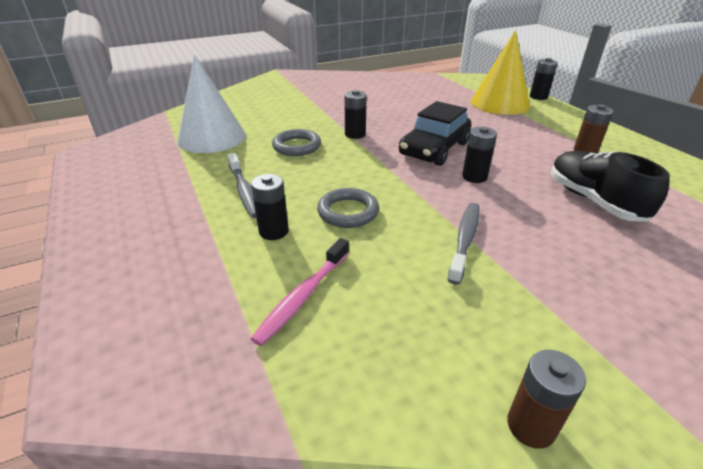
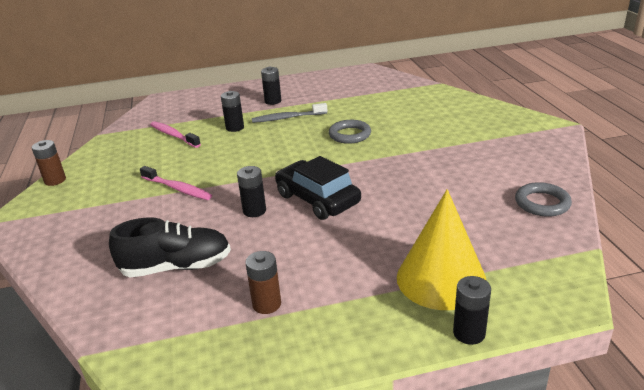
camera: 105 degrees right, 5 degrees down
(212, 137) = (378, 103): white cone -> none
(348, 212) = (239, 151): grey ring -> grey ring (542, 203)
(355, 134) = (365, 161): black battery -> black battery (273, 101)
(465, 240) = (177, 189): grey toothbrush -> pink toothbrush

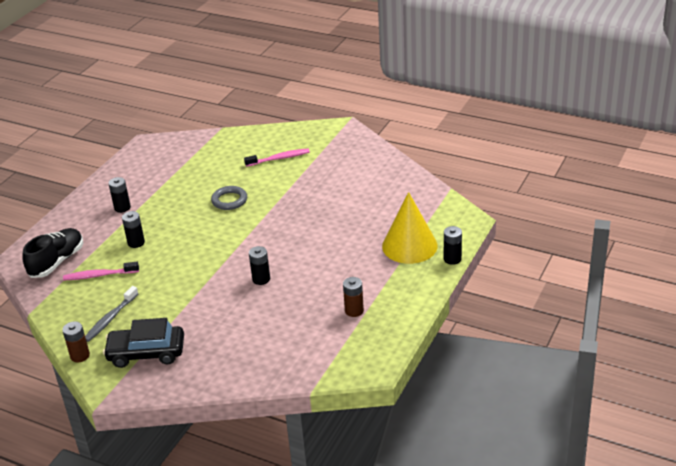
camera: 50 degrees left, 5 degrees up
(176, 267) = (277, 331): black shoe -> black shoe (57, 262)
(177, 189) = (185, 300): pink toothbrush -> pink toothbrush (279, 158)
(287, 118) = (161, 213): grey toothbrush -> grey toothbrush (110, 319)
(317, 199) = (284, 250): black car -> black car (146, 353)
(542, 203) = (399, 179): grey ring -> none

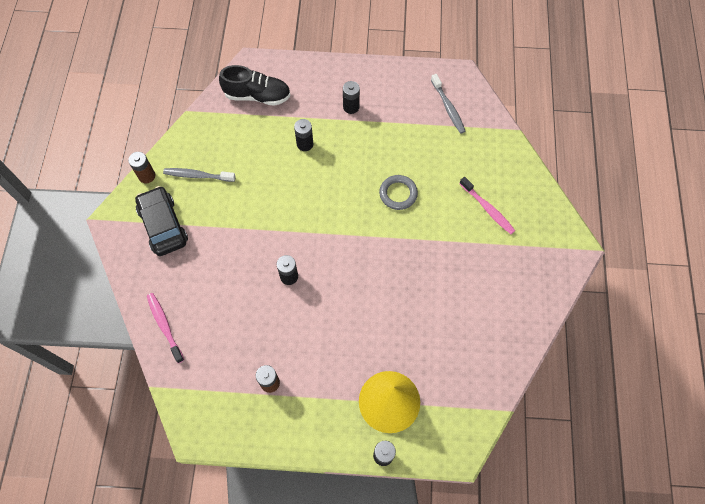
camera: 65 degrees right, 30 degrees up
(99, 275) = (250, 138): pink toothbrush -> pink toothbrush (164, 326)
(171, 156) = (448, 107): none -> grey toothbrush

